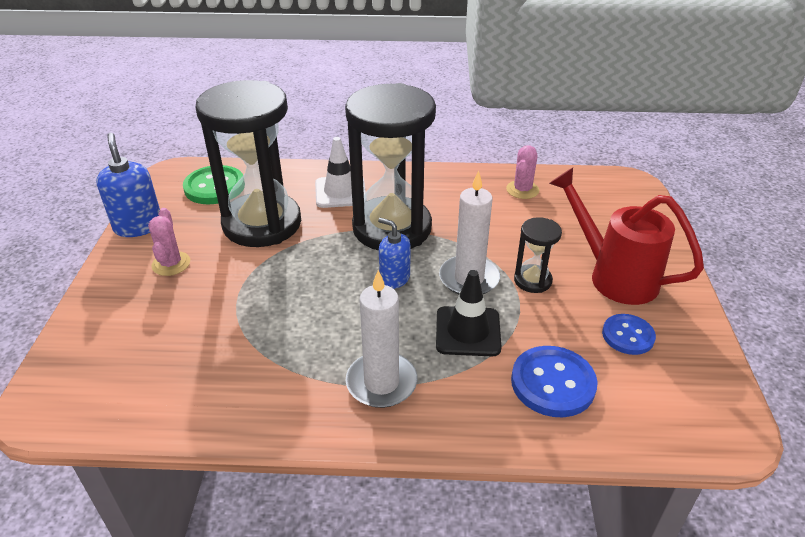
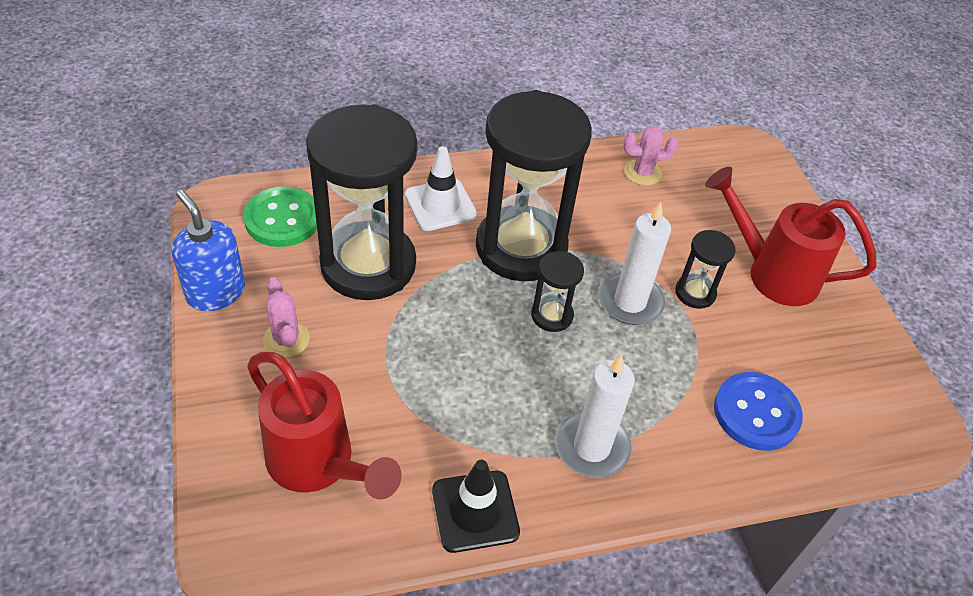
camera: 20 degrees left, 10 degrees up
(144, 354) = (319, 465): none -> red watering can
(394, 278) = (552, 315): blue soap dispenser -> black hourglass
(468, 331) = (653, 368): black traffic cone -> black traffic cone (475, 511)
(522, 190) = (642, 173): pink cactus -> pink cactus turned 75 degrees clockwise
(628, 335) = (807, 344): blue button -> none

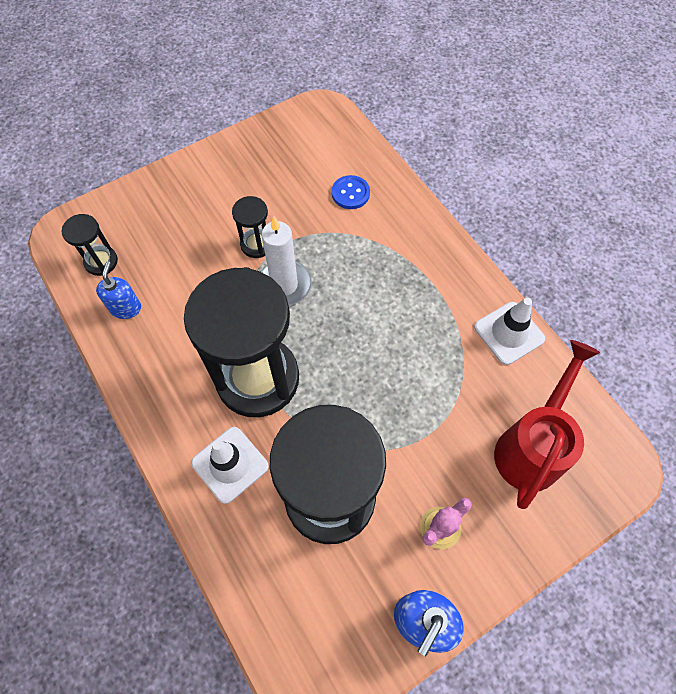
camera: 105 degrees left, 15 degrees up
(282, 219) = (306, 608): green button -> none
(475, 511) = (509, 333): black traffic cone -> white traffic cone
(552, 315) = (322, 334): black hourglass -> black hourglass (101, 262)
(591, 447) = (425, 279): white candle -> none
(642, 173) = (126, 308): pink cactus -> blue soap dispenser
(756, 413) = (350, 193): blue button -> blue button, size x0.65
(771, 273) = (215, 200): red watering can -> none

